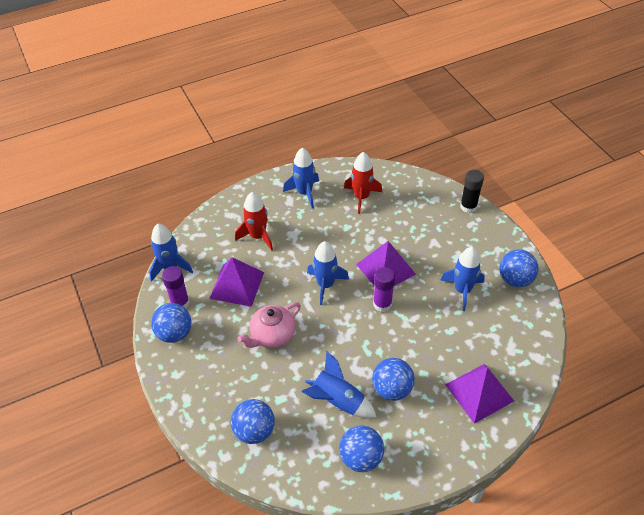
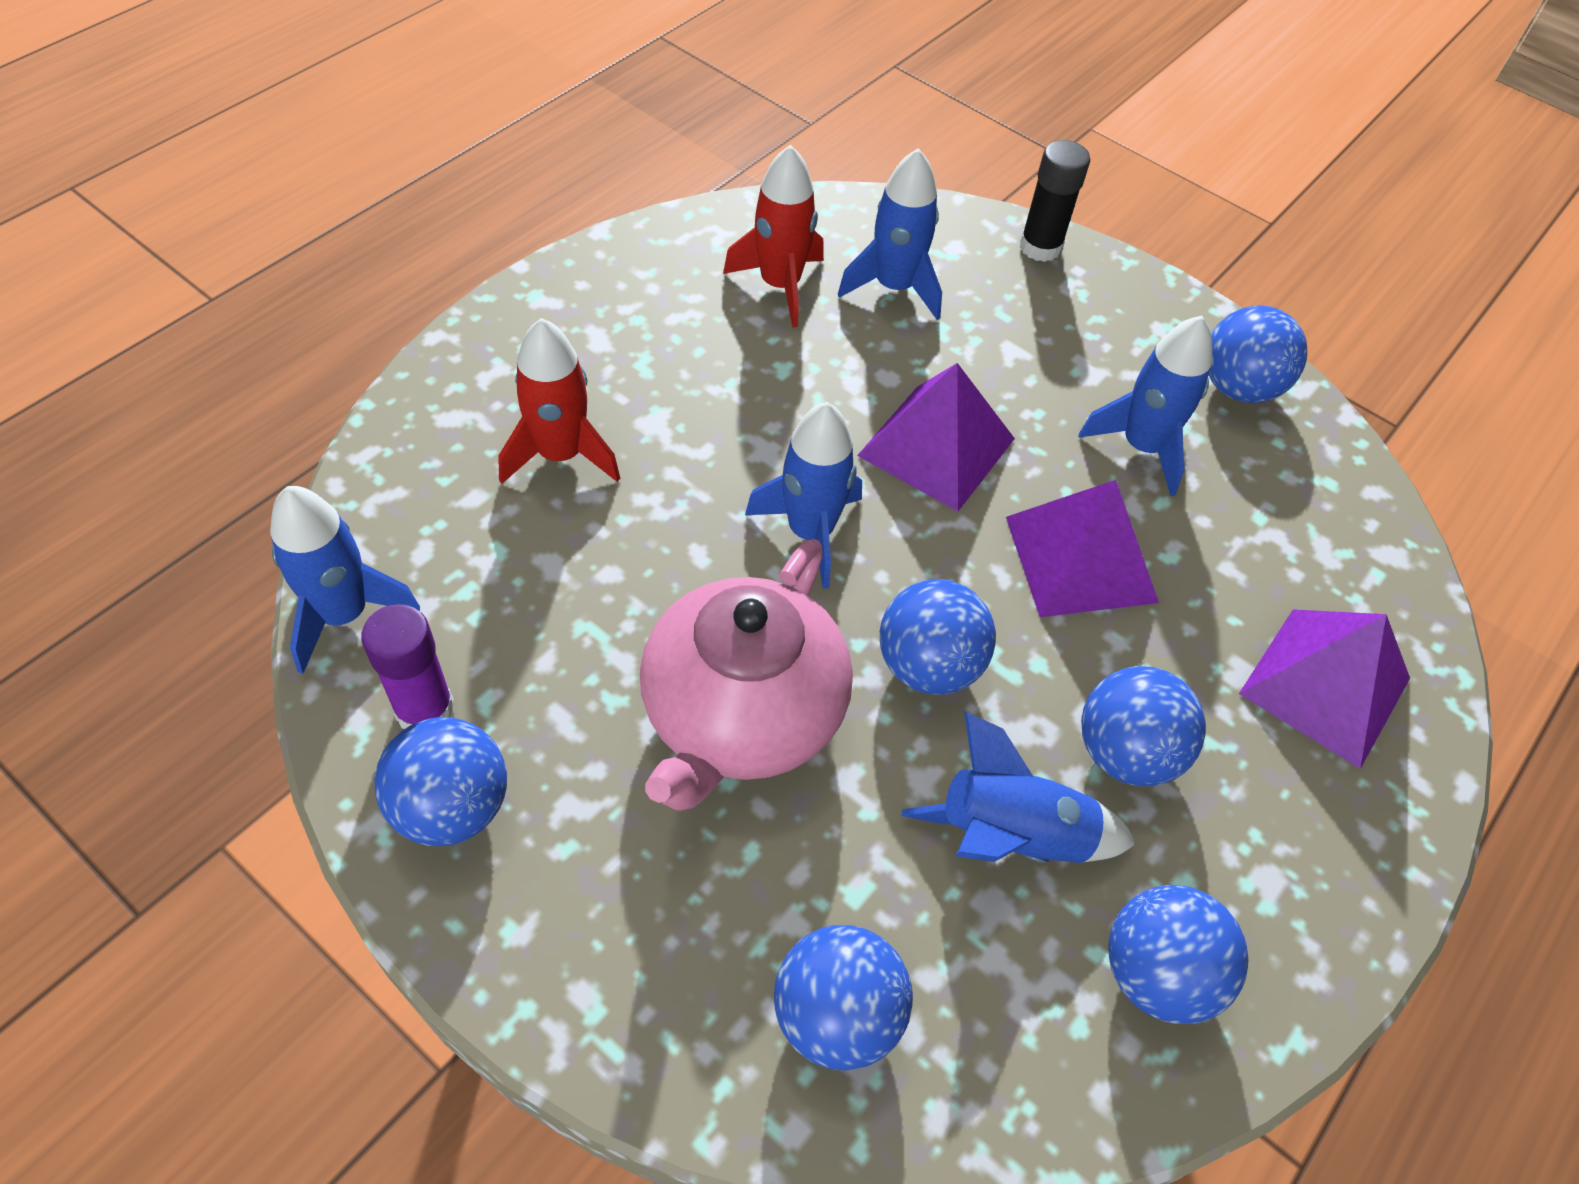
camera: 30 degrees left, 5 degrees up
(237, 285) = (569, 605): purple pyramid -> purple pyramid (1080, 558)
(272, 335) = (741, 716): pink teapot -> pink teapot, size x1.52
(304, 193) = (629, 309): blue rocket -> blue rocket (894, 287)
(341, 340) = (928, 666): none -> blue ball
(382, 304) = (978, 538): purple glue stick -> none

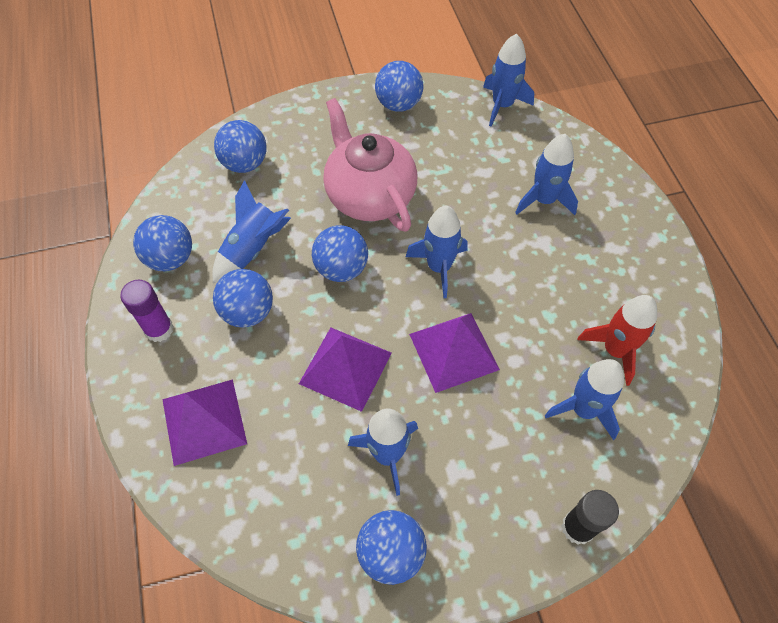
camera: 130 degrees right, 5 degrees up
(425, 709) = (443, 111): purple glue stick -> purple glue stick (159, 329)
(560, 455) = (544, 200): red rocket -> blue rocket

